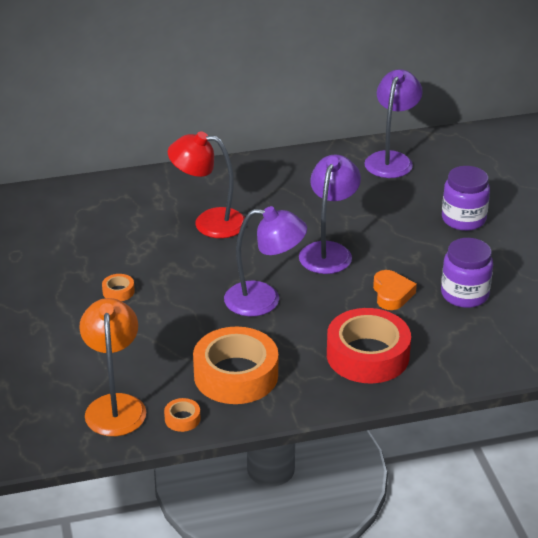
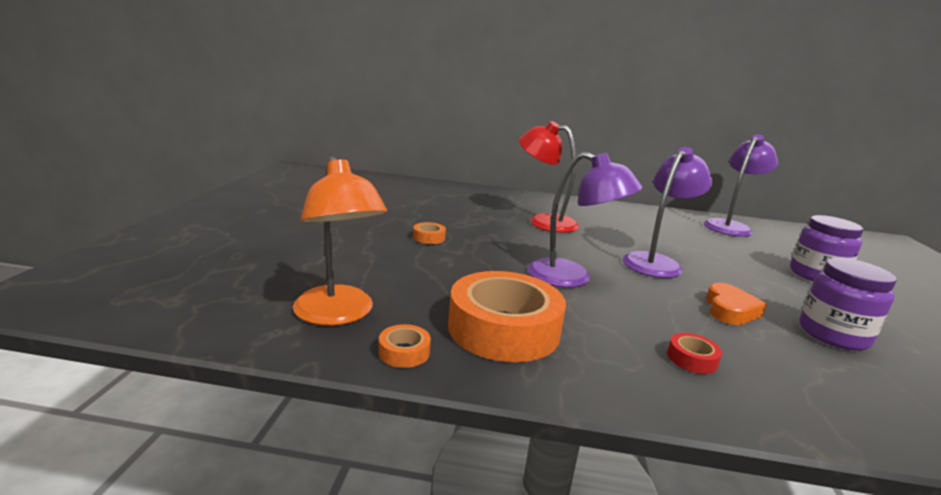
camera: 20 degrees right, 15 degrees down
(115, 405) = (338, 315): orange lamp -> orange lamp turned 135 degrees clockwise
(367, 355) = (692, 359): red tape -> red tape, size x0.41

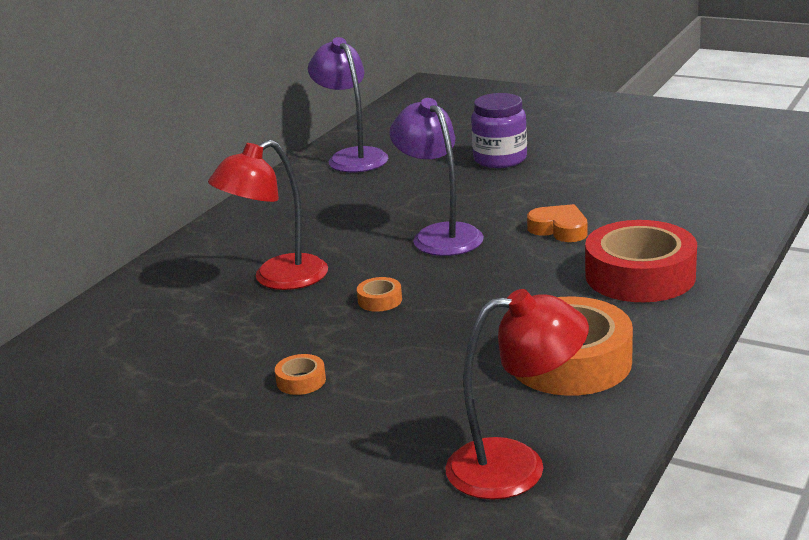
camera: 65 degrees left, 5 degrees up
(338, 315) = (516, 466): orange lamp -> red lamp
(404, 352) = (604, 426): orange tape -> orange tape (380, 300)
(572, 278) = (464, 297): purple lamp -> none
(692, 359) = (640, 276): red tape -> red tape, size x2.45
(833, 335) = (613, 198): purple jar -> none

